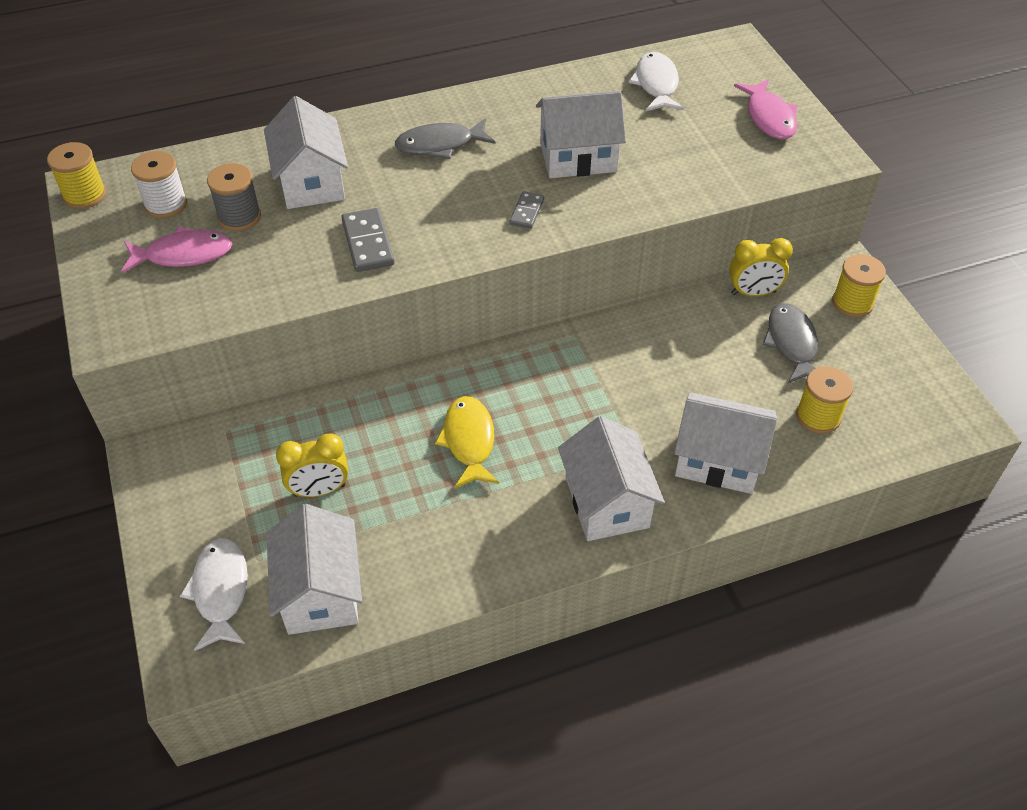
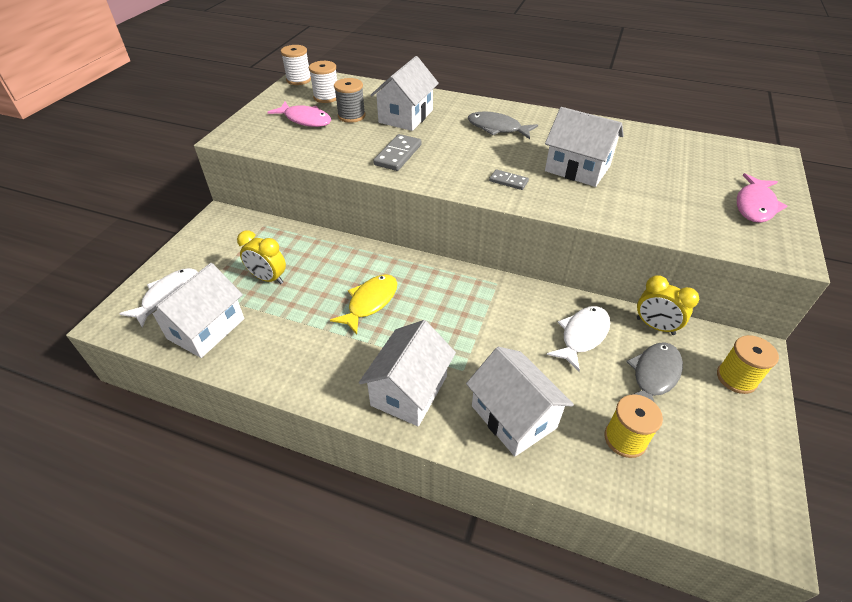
camera: 40 degrees right, 5 degrees down
(85, 195) = (299, 80): yellow spool -> white spool
(526, 212) = (508, 181): grey domino -> grey domino turned 60 degrees clockwise
(656, 84) = (681, 153): white fish -> white fish (582, 336)

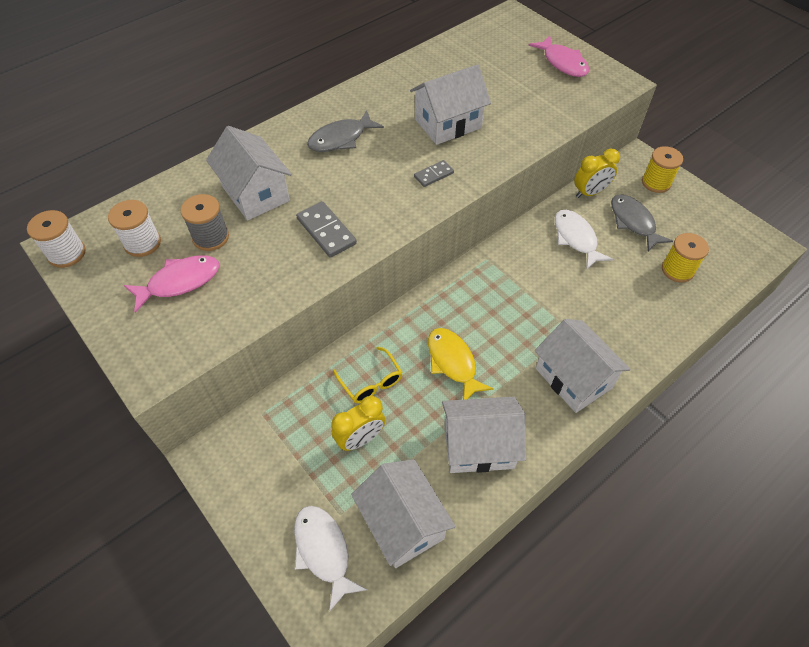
camera: 60 degrees left, 10 degrees up
(321, 264) = (371, 382): none -> yellow glasses
(513, 417) = (631, 322): white house -> white house (478, 446)

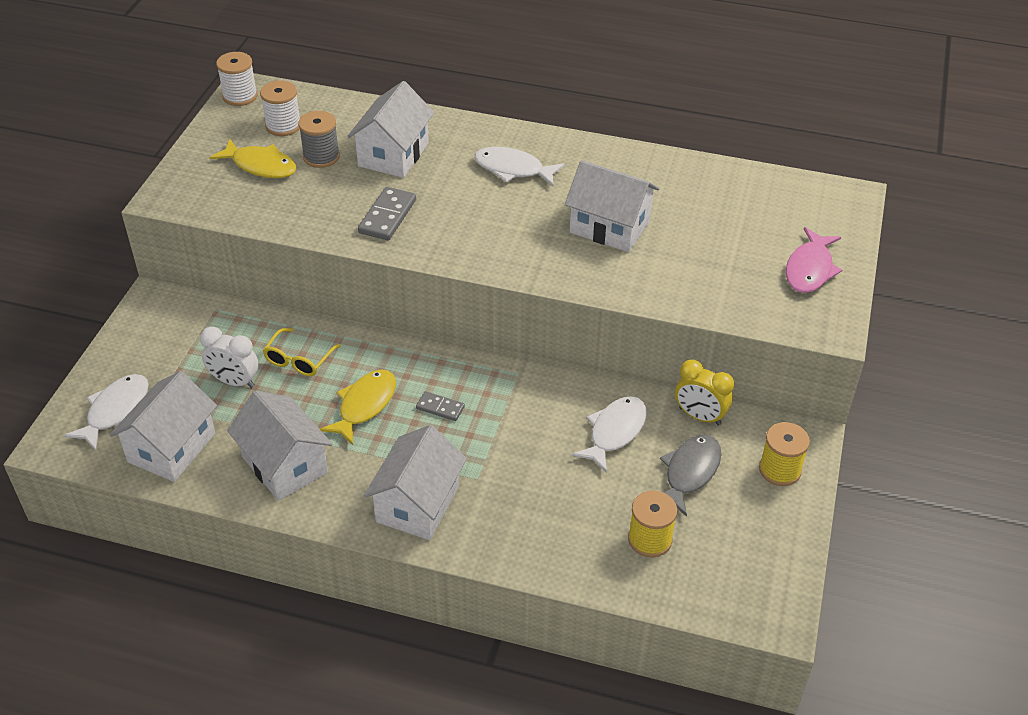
camera: 55 degrees right, 10 degrees down
(180, 282) = (261, 166): pink fish -> yellow fish
(341, 139) = (513, 169): grey fish -> white fish
(360, 439) = (234, 381): yellow clock -> white clock
(433, 175) = (525, 249): grey domino -> grey domino (440, 408)

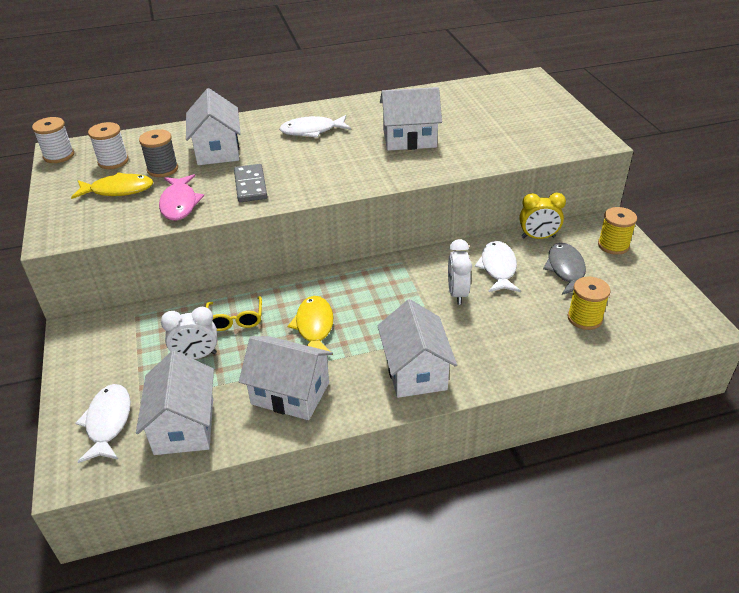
camera: 30 degrees left, 5 degrees down
(440, 408) = (370, 304): grey domino -> none
(541, 440) = (457, 293): none -> white clock
(809, 269) = (550, 118): pink fish -> pink fish (179, 204)

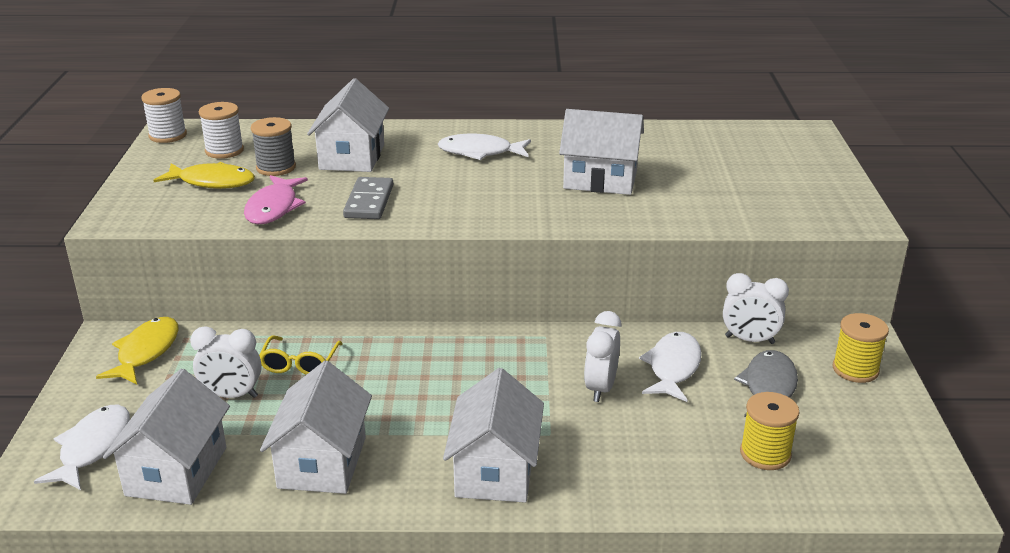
camera: 15 degrees right, 10 degrees down
(290, 393) = (322, 462): white house -> white house turned 60 degrees clockwise
(314, 327) = (392, 391): yellow fish -> yellow fish (146, 352)
(538, 237) = (749, 340): yellow clock -> white clock

